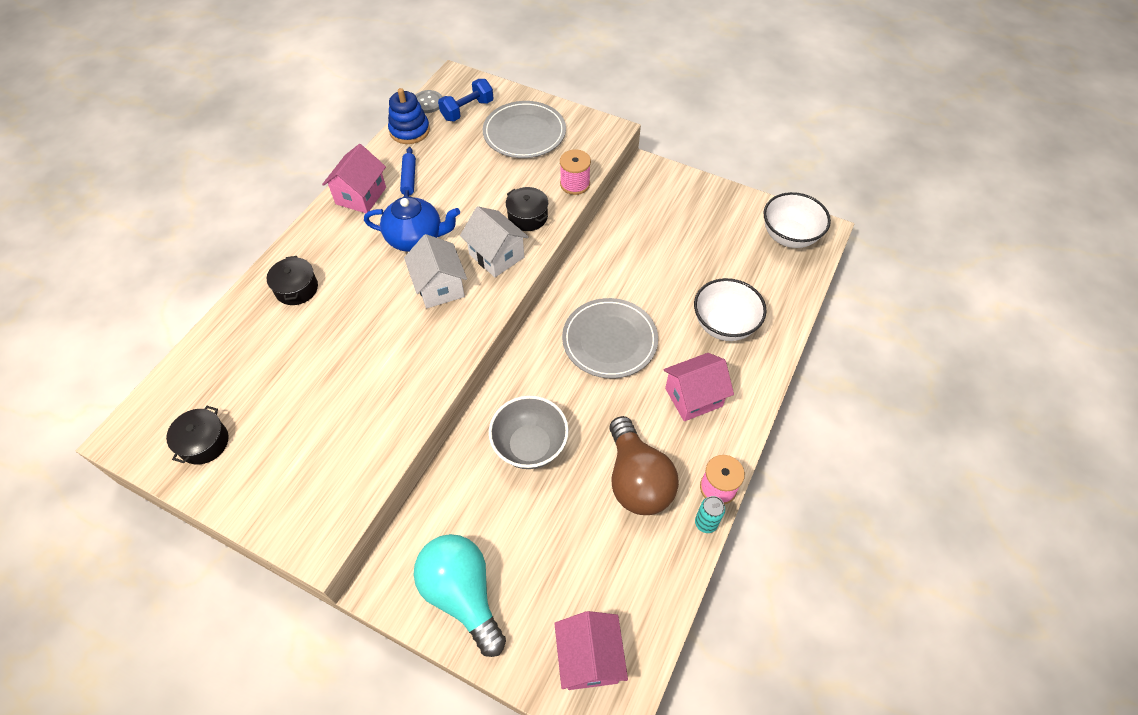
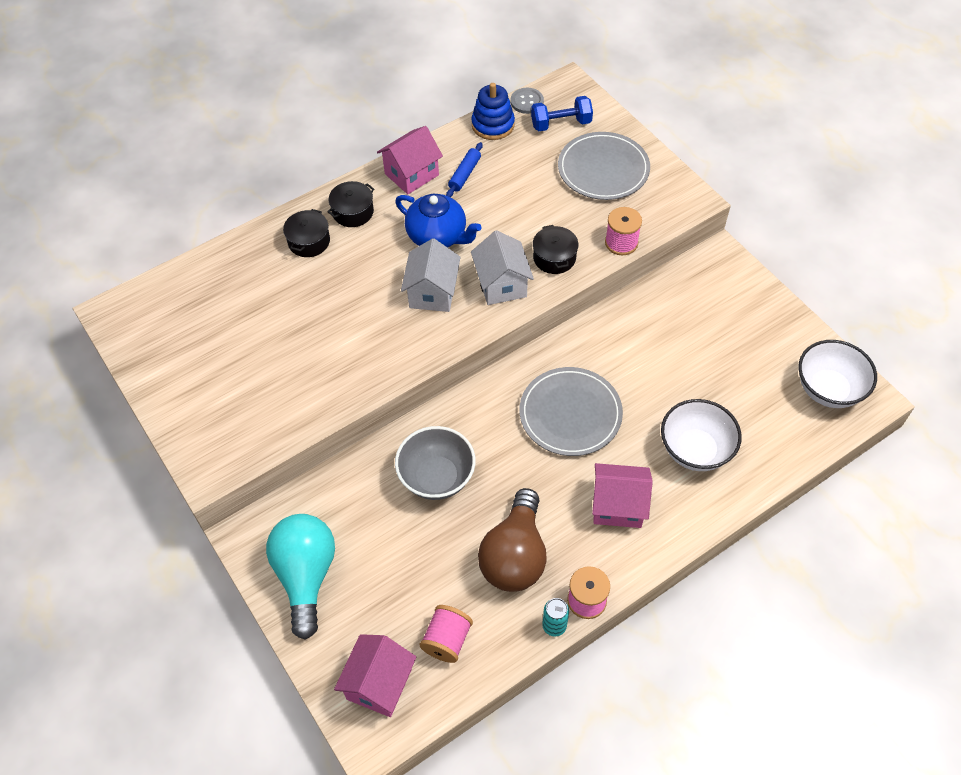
camera: 30 degrees right, 0 degrees up
(204, 443) = (167, 345): black pot -> black pot (353, 212)
(625, 584) = (447, 640): none -> pink spool

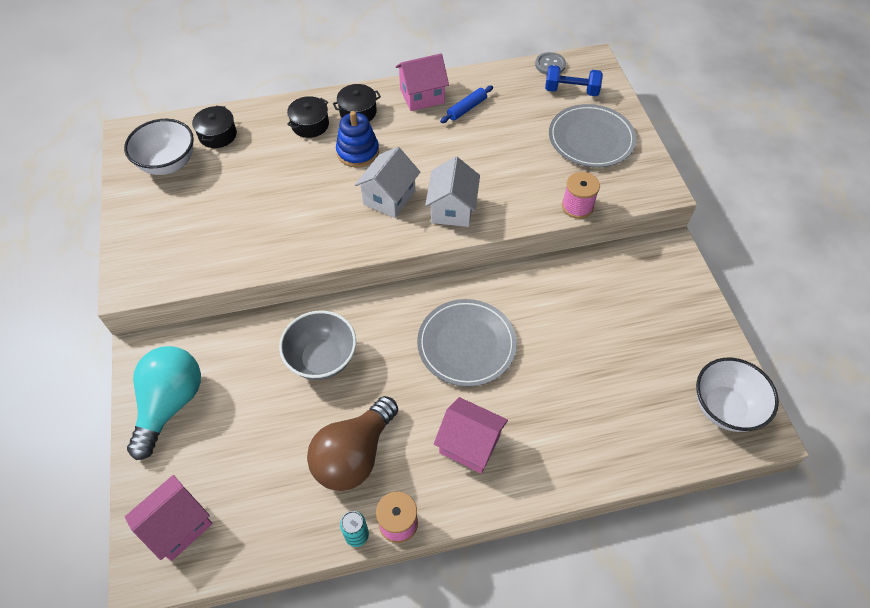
camera: 20 degrees right, 0 degrees up
(438, 236) = (418, 152): blue teapot -> none
(447, 640) = (256, 509): pink spool -> none
(493, 125) = (511, 75): blue stacking toy -> blue stacking toy (358, 152)
(554, 258) = (510, 201): black pot -> black pot (218, 135)
(695, 450) = (567, 419): white bowl -> white bowl (168, 164)

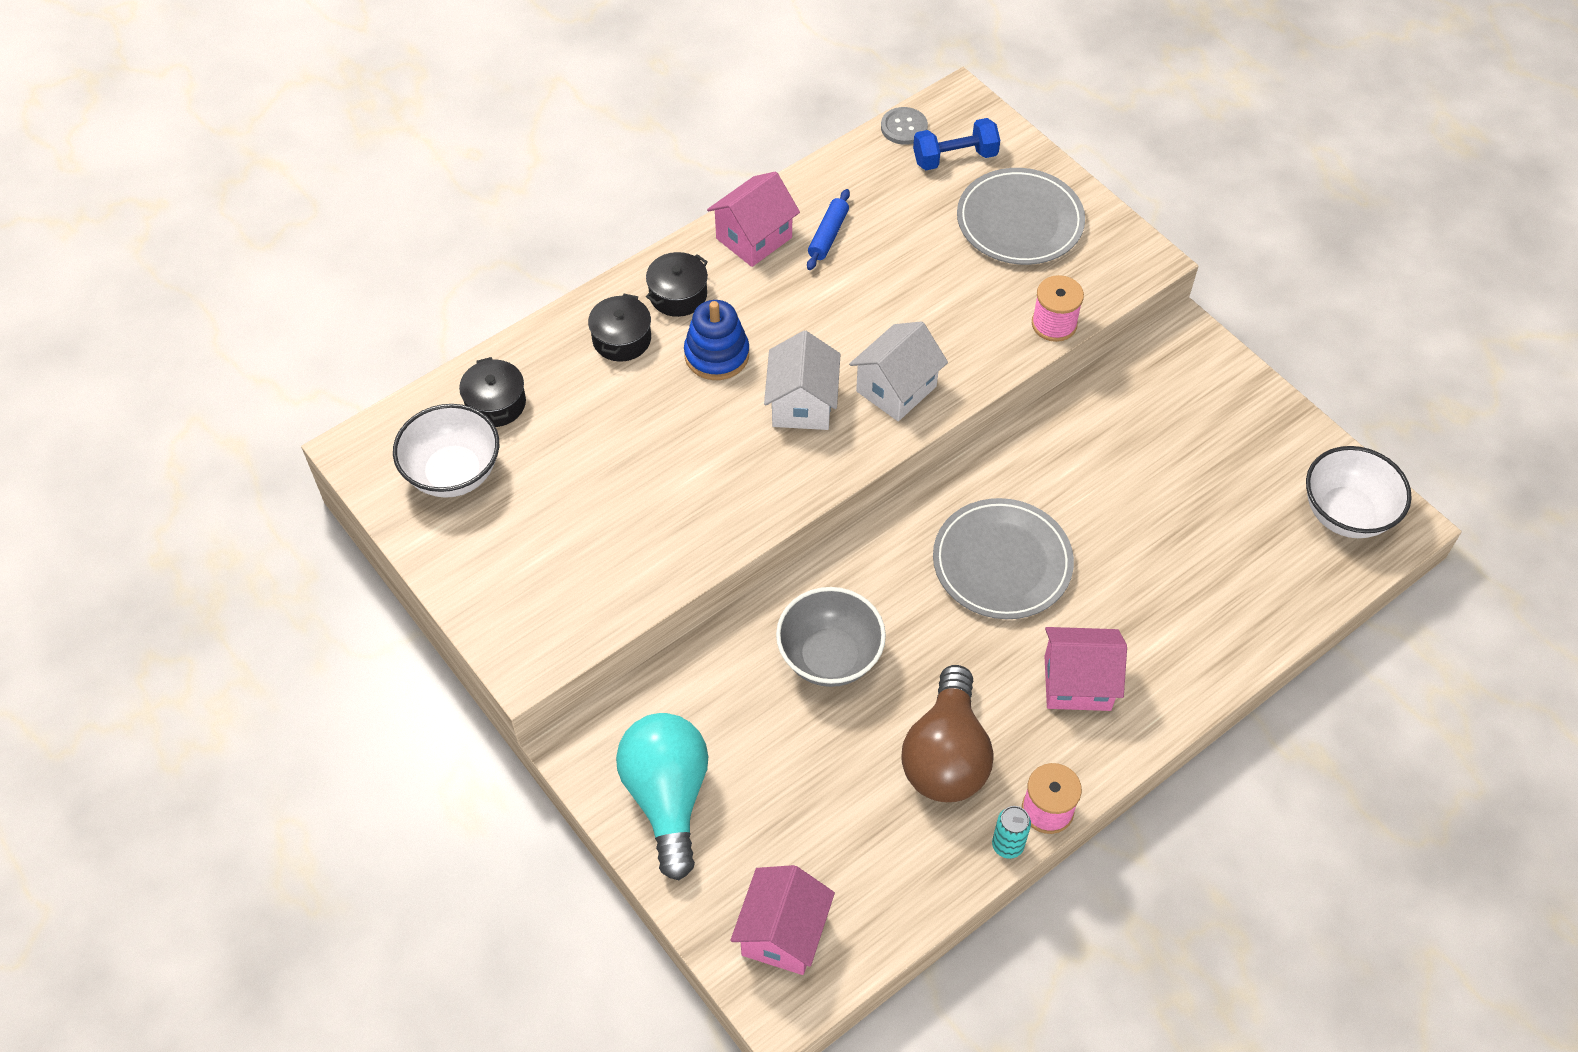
camera: 25 degrees left, 0 degrees up
(452, 209) = (896, 389): white house -> white house turned 60 degrees clockwise

